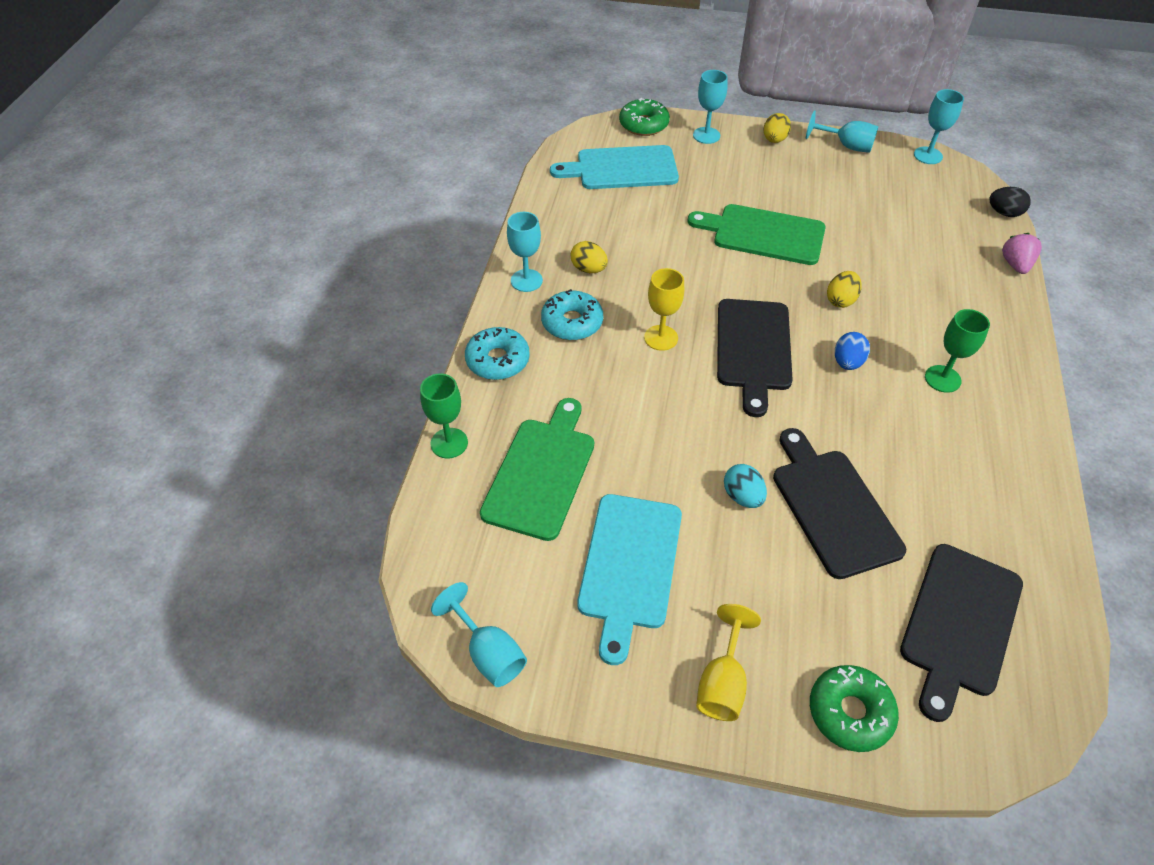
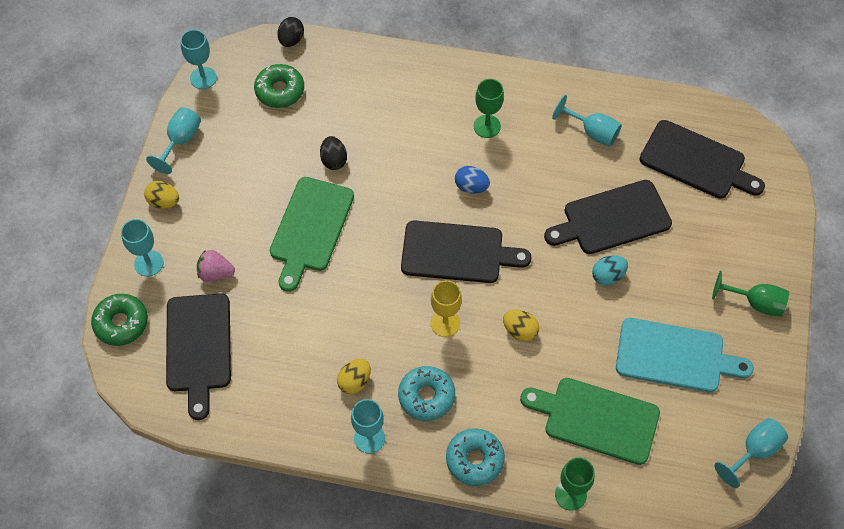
camera: 90 degrees left, 10 degrees up
(622, 168) = (198, 347): turquoise cutting board -> black cutting board
(722, 682) = (755, 303): yellow goblet -> green goblet
(840, 300) = (399, 180): yellow egg -> yellow egg (520, 331)
(850, 712) = (764, 233): green donut -> green donut (280, 91)
(853, 249) = (334, 160): none -> black egg
(971, 492) = (592, 132): none -> turquoise goblet
(1015, 265) = (358, 48): pink strawberry -> pink strawberry (215, 273)

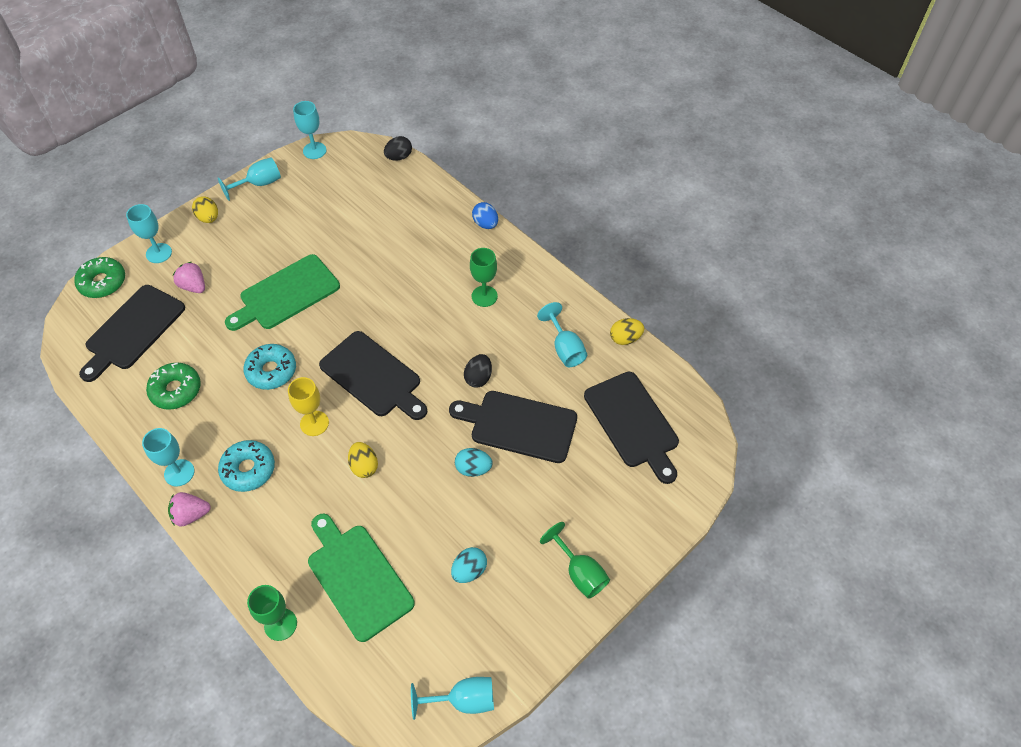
camera: 35 degrees right, 5 degrees down
(280, 91) = (357, 187): green donut -> green donut (176, 390)
(334, 160) = (348, 256): black egg -> black egg (478, 378)
(354, 381) = (210, 424): yellow egg -> yellow egg (625, 338)
(414, 464) = (191, 515): none -> pink strawberry
(471, 187) = (430, 334): blue egg -> blue egg (485, 224)
(474, 459) = (236, 543): turquoise donut -> turquoise donut (271, 371)
(675, 356) = (469, 570): turquoise cutting board -> turquoise egg

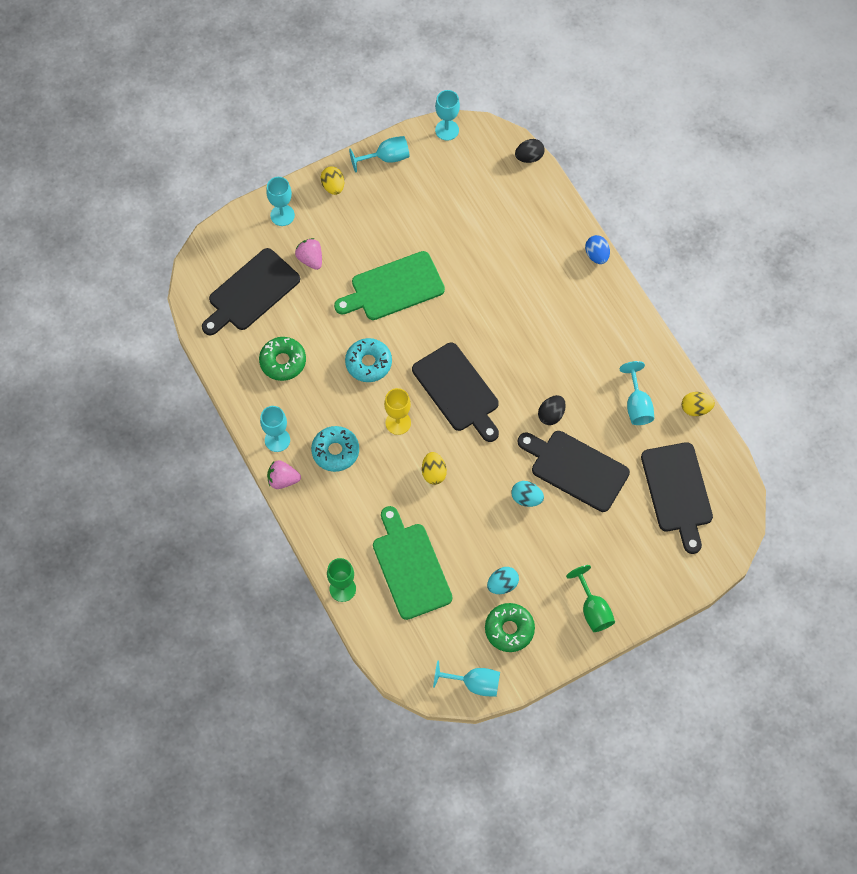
camera: 15 degrees right, 10 degrees up
(103, 282) = (228, 235): green donut -> green donut (509, 629)
(484, 296) = (576, 333): green goblet -> none

